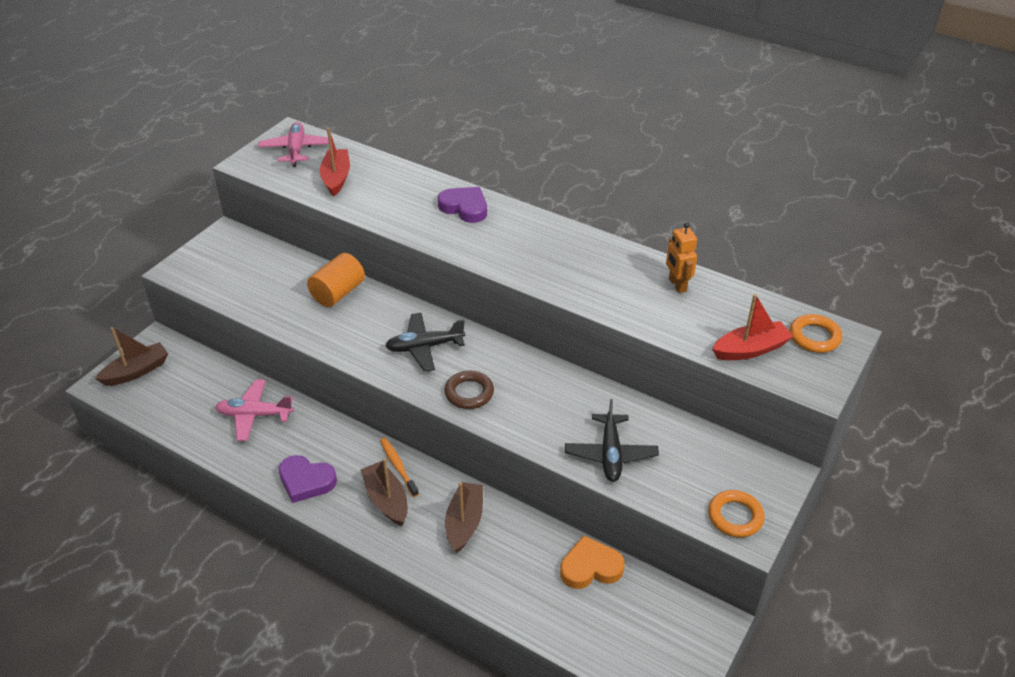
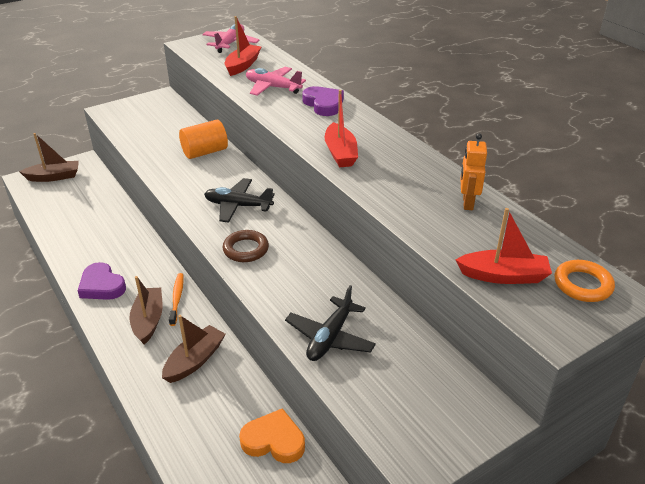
camera: 25 degrees right, 5 degrees down
(254, 415) = (105, 228): pink plane -> pink plane (273, 87)
(525, 263) = (340, 153): none -> red boat
(735, 517) = (413, 438): orange ring -> none

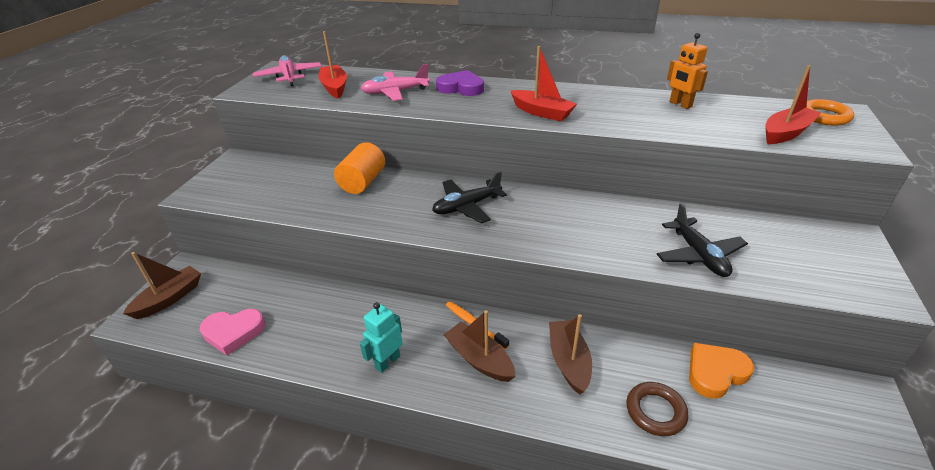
camera: 40 degrees left, 0 degrees up
(56, 216) = (233, 332): none -> pink heart
(102, 286) = (387, 362): purple heart -> turquoise robot
(246, 249) = (532, 234): brown ring -> brown ring (655, 411)

